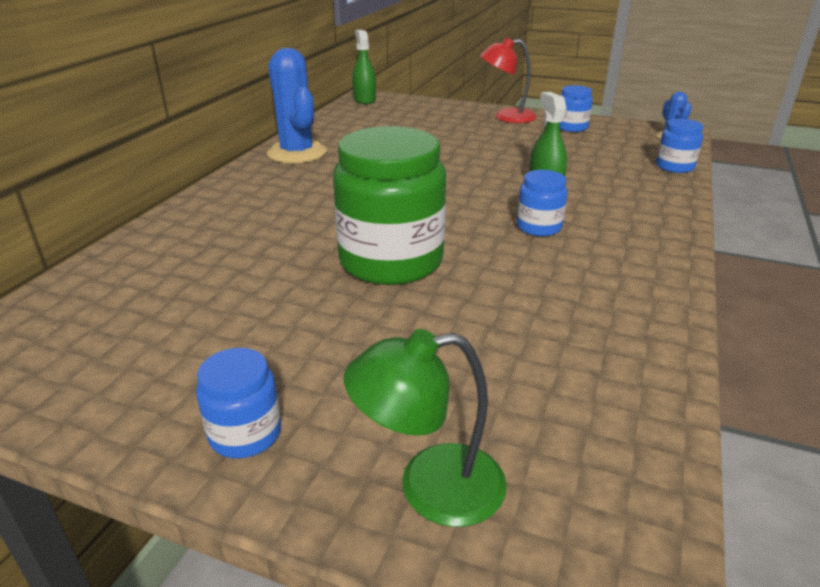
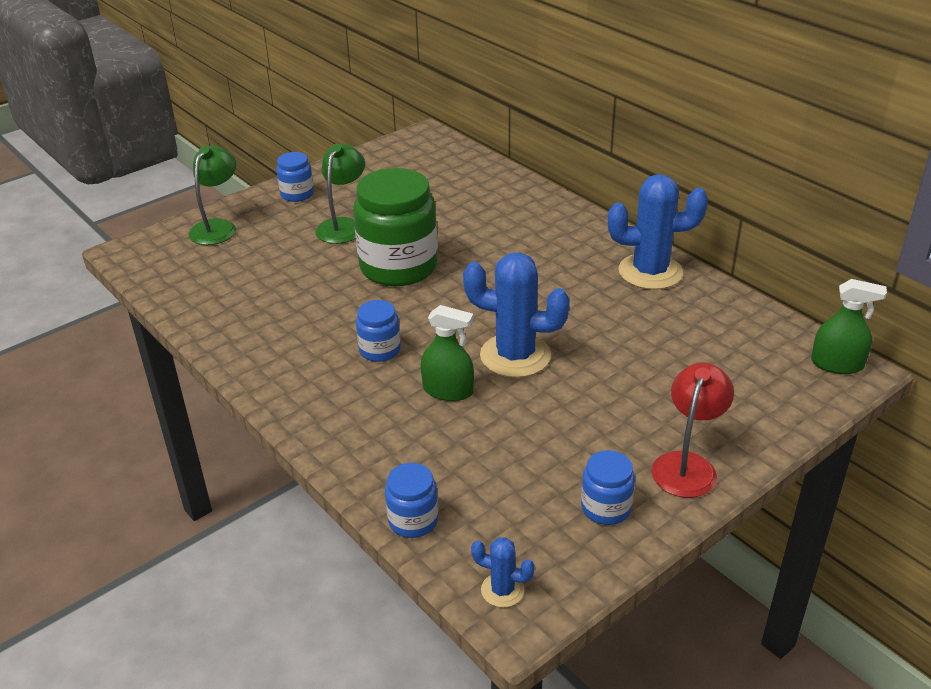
camera: 120 degrees right, 5 degrees up
(325, 336) = (343, 225): none -> green lamp
(469, 175) = (515, 356): none -> blue cactus

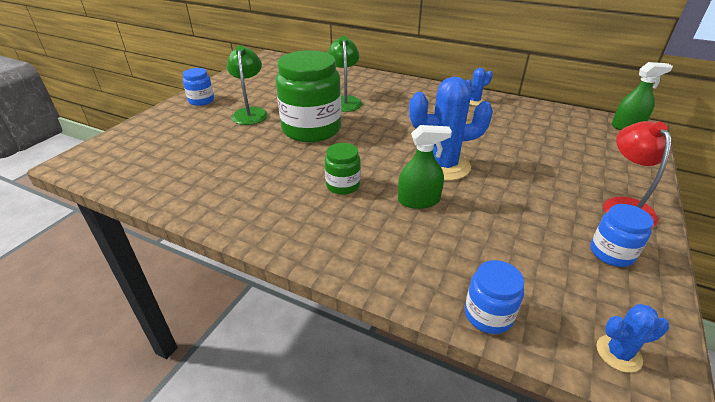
camera: 25 degrees left, 0 degrees up
(217, 227) = (149, 131): green lamp -> green lamp (344, 101)
(380, 350) = (343, 185): blue jar -> green jar
(650, 272) = (474, 101): blue cactus -> blue cactus, size x0.48

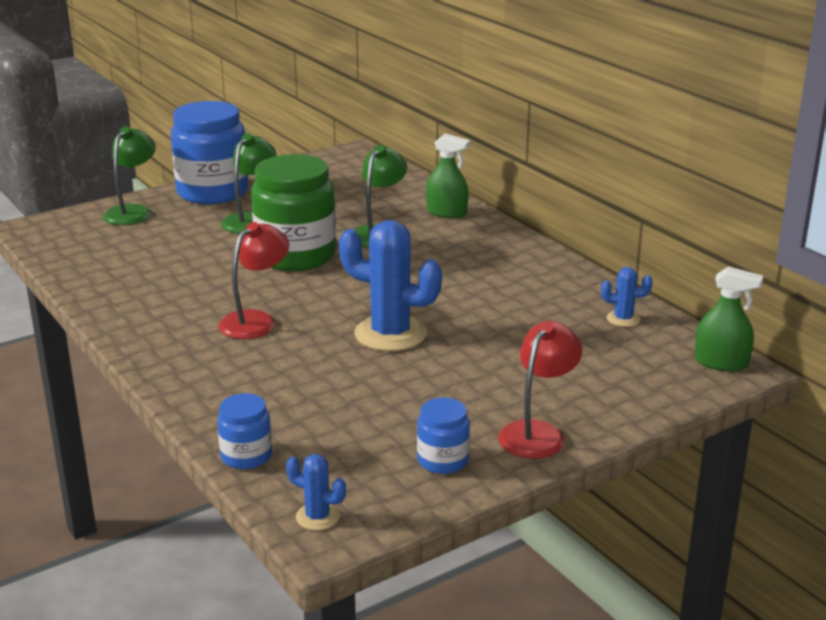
camera: 30 degrees right, 10 degrees down
(153, 128) = (132, 212): none -> green lamp
(201, 101) = (212, 192): blue jar -> blue jar, size x2.09
(343, 185) = (256, 320): green jar -> red lamp
(418, 200) = (314, 357): green spray bottle -> green spray bottle (446, 212)
(474, 101) = (551, 276): blue cactus -> blue cactus (623, 319)

